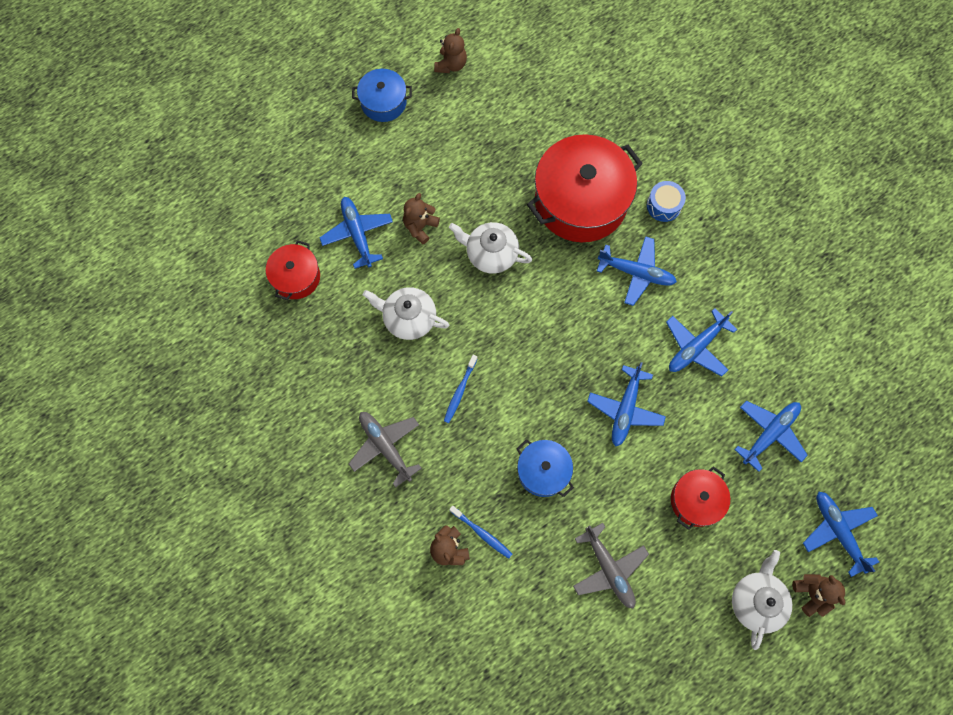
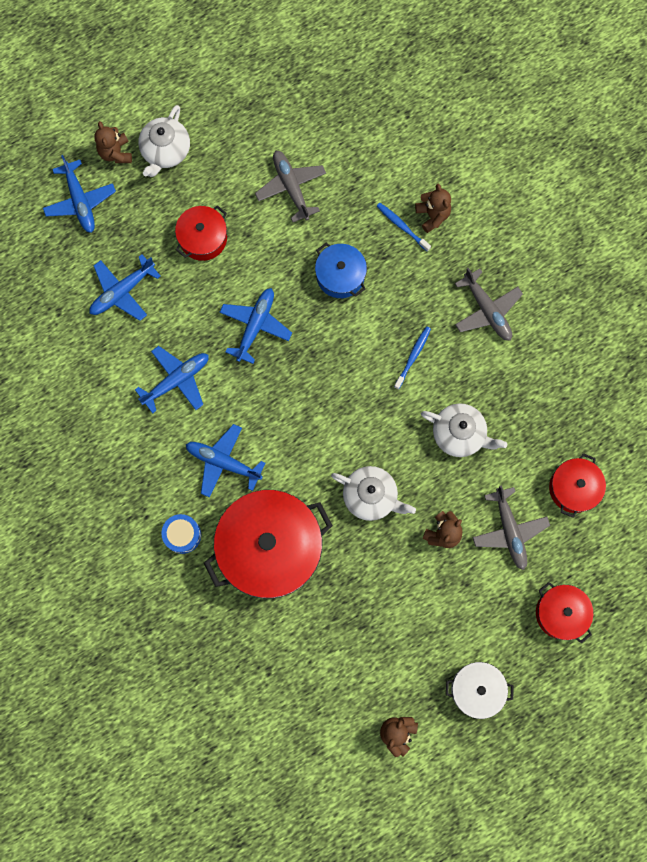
camera: 175 degrees left, 5 degrees up
(309, 168) = (560, 613): none -> red pot
(357, 234) = (509, 531): blue plane -> grey plane
(383, 102) = (476, 689): blue pot -> white pot

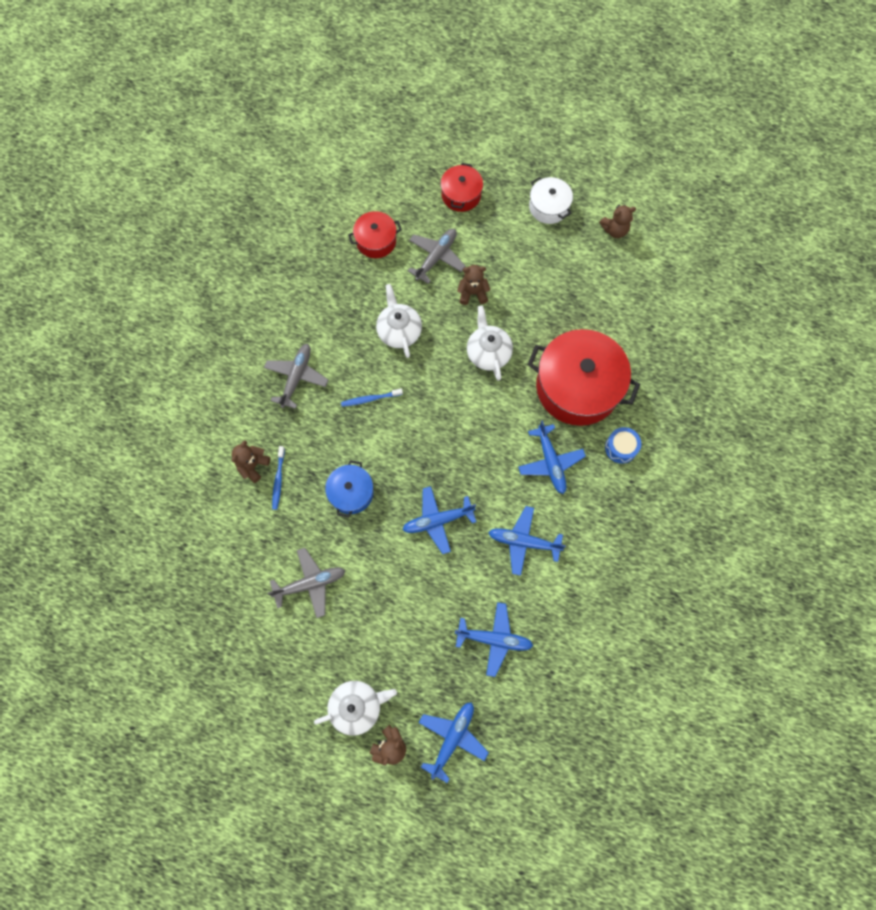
camera: 130 degrees left, 5 degrees down
(203, 238) = (403, 615): red pot -> none
(291, 187) = (310, 583): grey plane -> grey plane turned 135 degrees counterclockwise

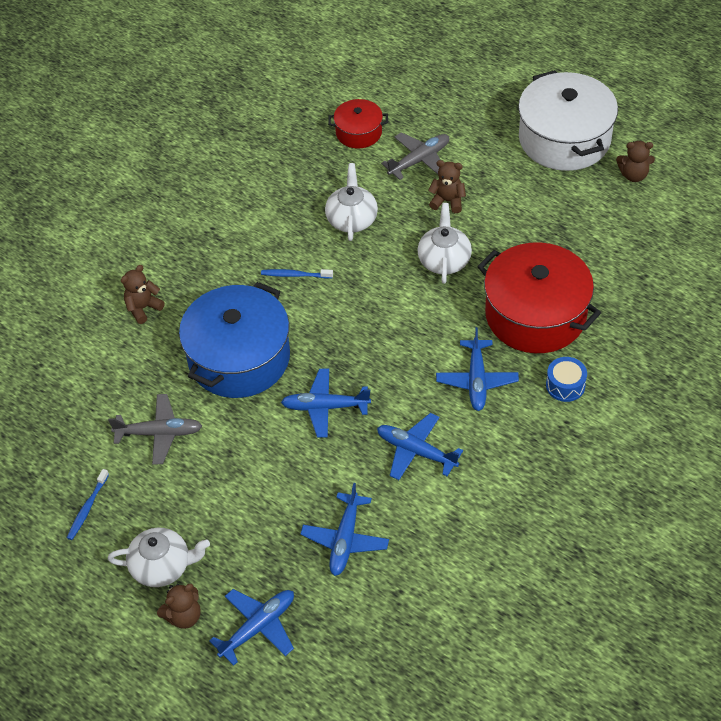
camera: 20 degrees right, 20 degrees down
(278, 480) = (165, 328): blue toothbrush -> blue toothbrush (87, 508)
(296, 377) = (223, 238): grey plane -> none
(351, 492) = (239, 358): blue pot -> blue pot, size x1.96
(461, 195) = (469, 109): red pot -> none
(494, 639) = (345, 540): blue plane -> blue plane turned 75 degrees clockwise
(548, 207) = (564, 139): white pot -> white pot, size x1.96

